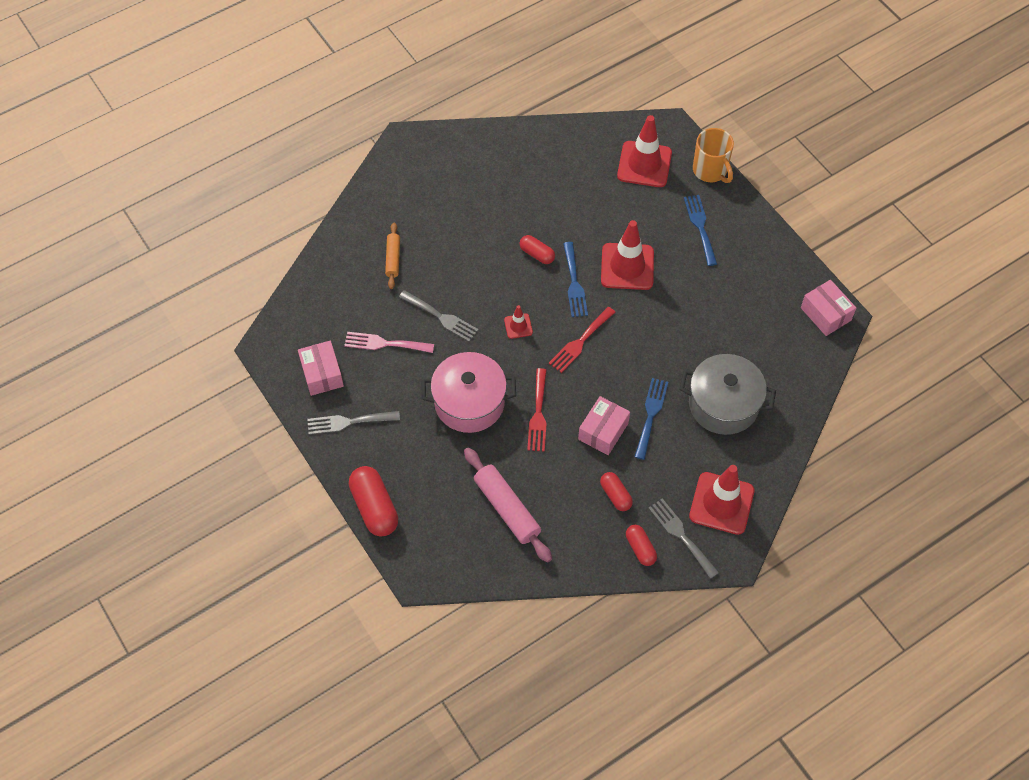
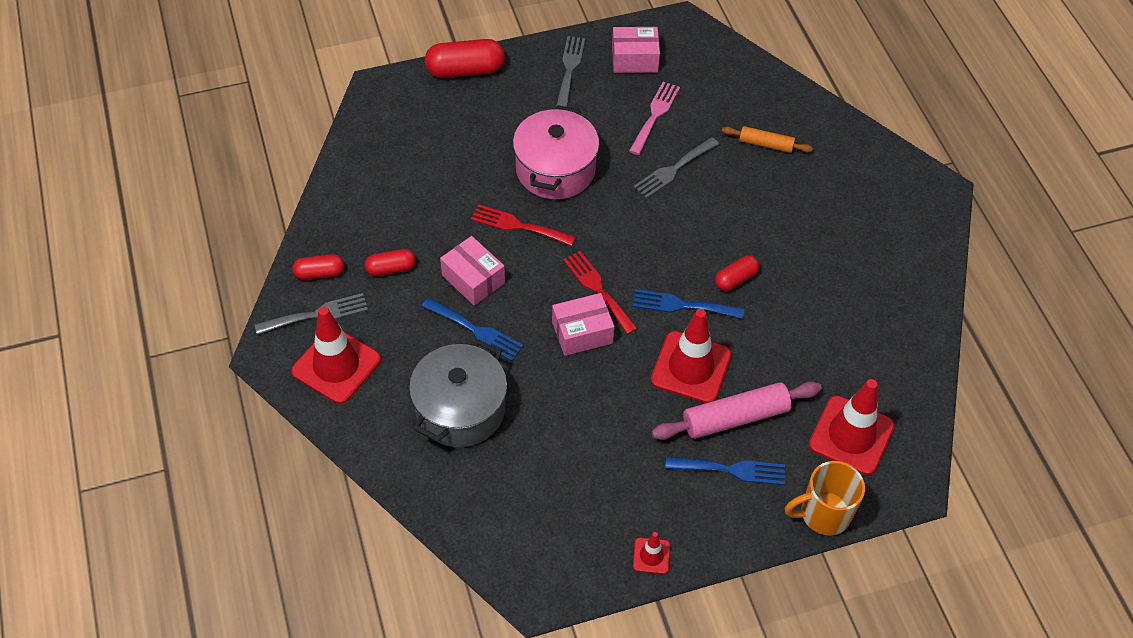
camera: 105 degrees right, 5 degrees down
(507, 508) = (417, 171): pink rolling pin -> pink rolling pin (735, 417)
(518, 326) = (639, 236): red traffic cone -> red traffic cone (651, 556)
(825, 314) = (548, 576): pink box -> pink box (582, 332)

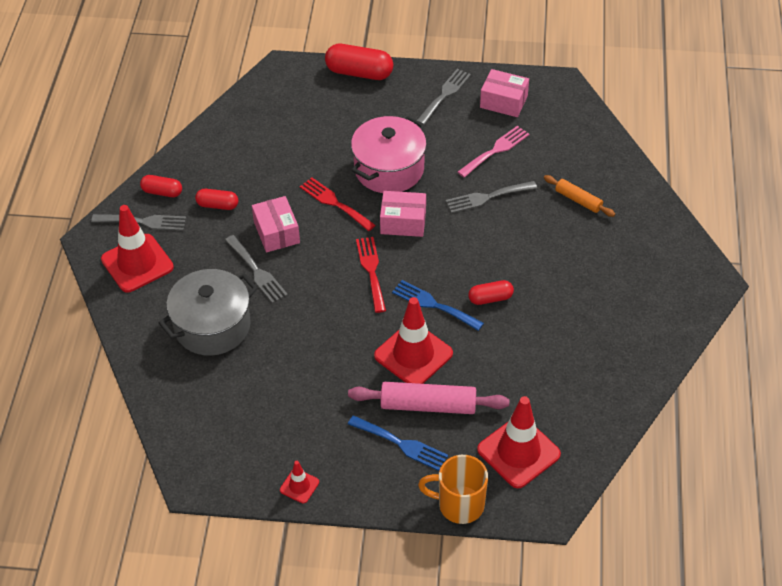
camera: 25 degrees right, 5 degrees down
(476, 331) = (257, 272): blue fork -> grey fork
(582, 332) = (340, 299): pink box -> pink box (403, 222)

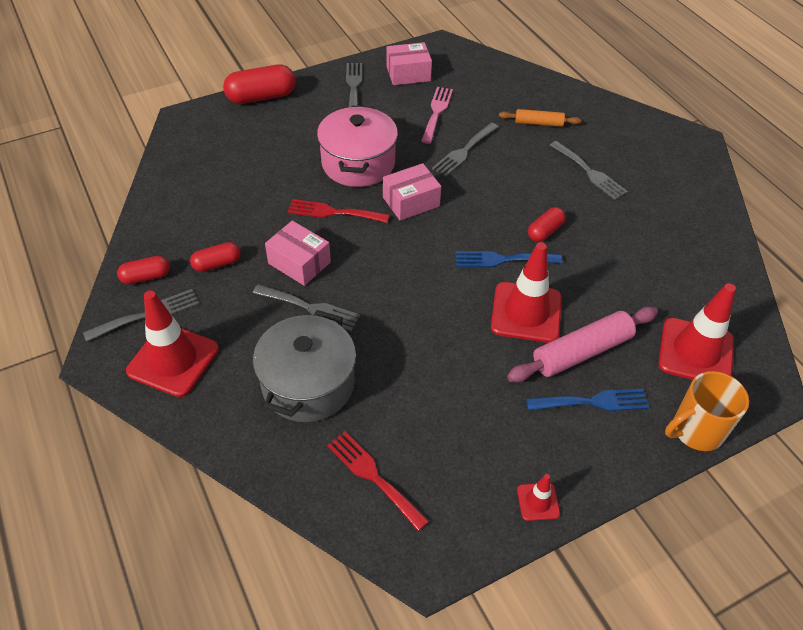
camera: 35 degrees left, 0 degrees up
(371, 270) = (420, 256): red fork -> red fork (373, 476)
(580, 266) = (590, 172): none -> grey fork

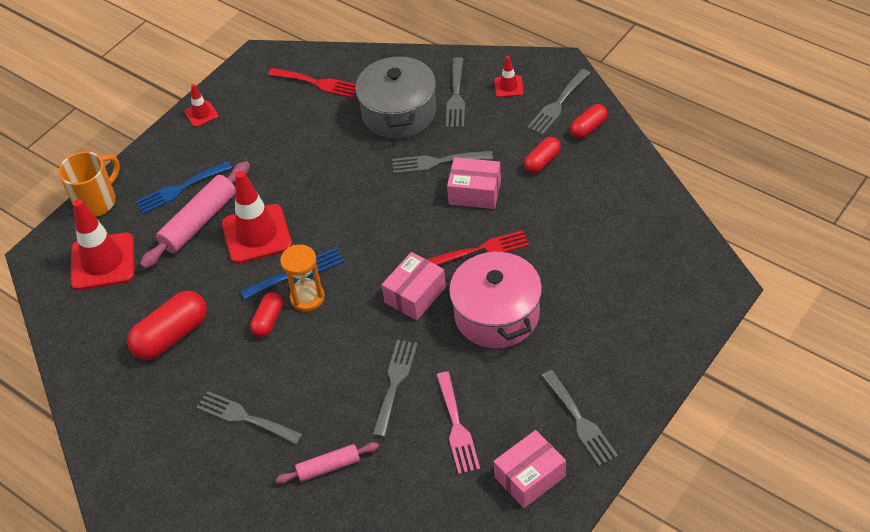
camera: 160 degrees right, 0 degrees up
(173, 360) = (508, 86): red traffic cone -> red traffic cone, size x0.48
(235, 375) = (456, 97): none -> grey fork
(261, 97) = (671, 353): red capsule -> red capsule (171, 336)
(503, 235) = (307, 298): none -> orange hourglass
(538, 123) = (328, 467): orange rolling pin -> pink rolling pin

